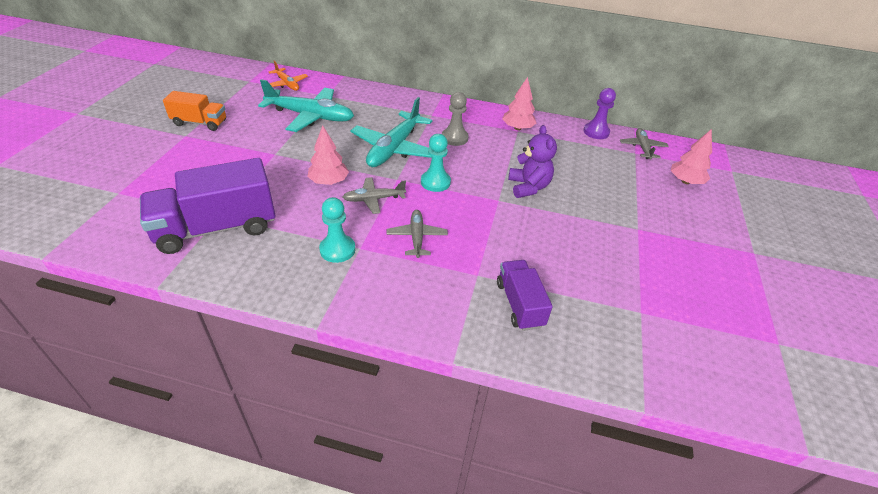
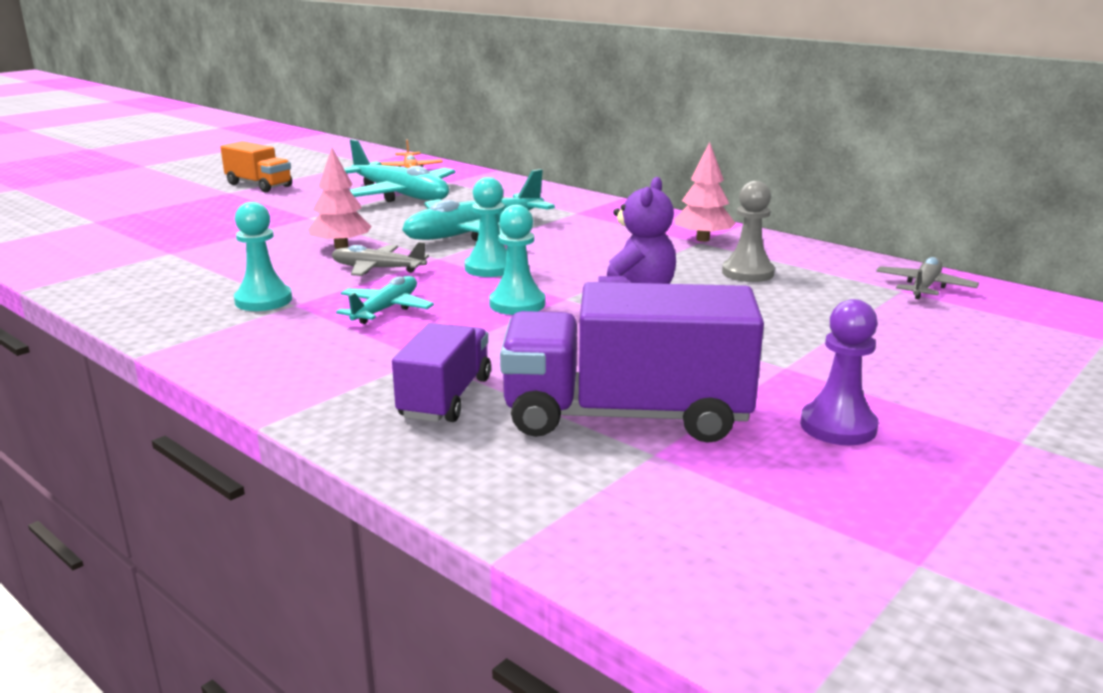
camera: 30 degrees right, 20 degrees down
(217, 228) = (151, 260): purple truck -> purple truck (626, 416)
(417, 237) = (386, 309): grey plane -> turquoise plane
(454, 138) = (581, 235): grey pawn -> grey pawn (747, 273)
(480, 212) = (517, 304): none -> turquoise pawn
(596, 132) = (849, 260): purple pawn -> purple pawn (838, 426)
(685, 181) = (970, 334): pink tree -> none

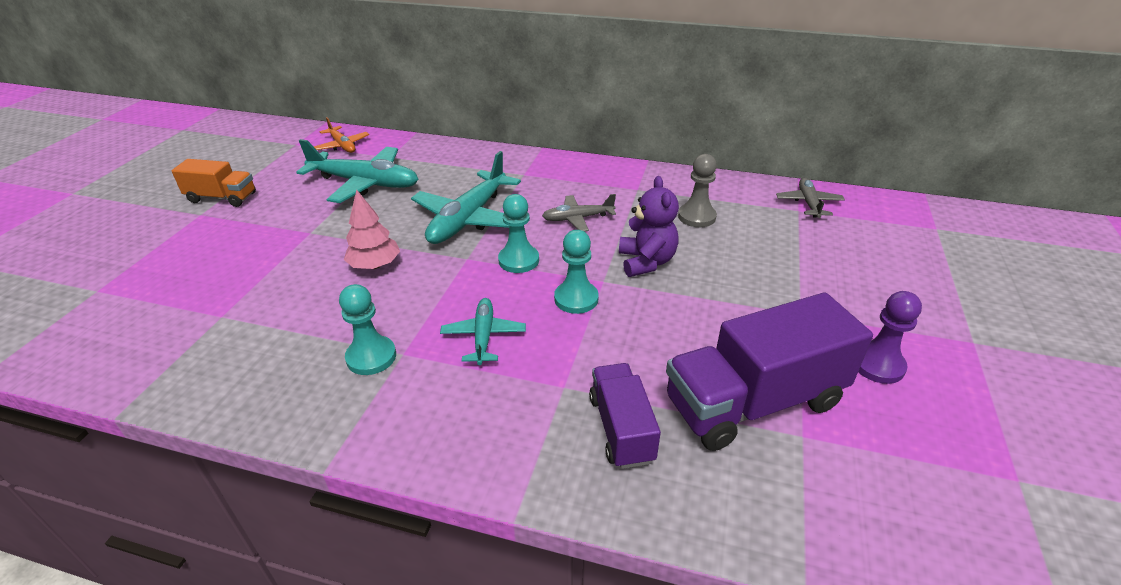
camera: 25 degrees left, 15 degrees up
(378, 269) = (432, 286): grey plane -> grey plane (578, 218)
(702, 239) = (637, 185): pink tree -> none

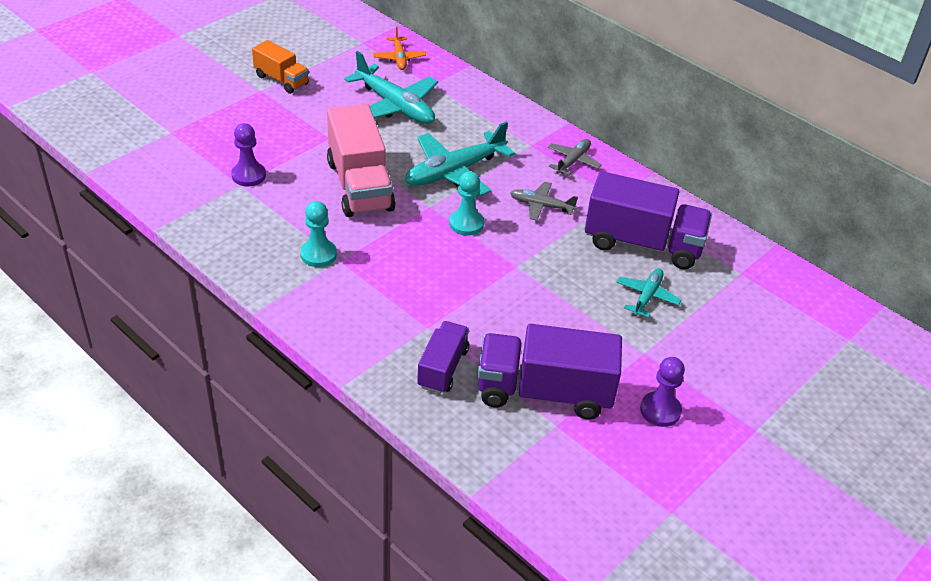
camera: 25 degrees right, 5 degrees up
(228, 302) = (248, 175): none -> purple pawn
(375, 265) = (360, 185): pink tree -> pink truck
(483, 336) = (399, 271): turquoise plane -> turquoise plane (647, 297)
(576, 299) = (484, 271): turquoise pawn -> none
(646, 262) = (563, 265): purple teddy bear -> none
(696, 217) = (642, 243): grey pawn -> purple truck
(808, 203) = (757, 271): grey plane -> grey plane (573, 161)

